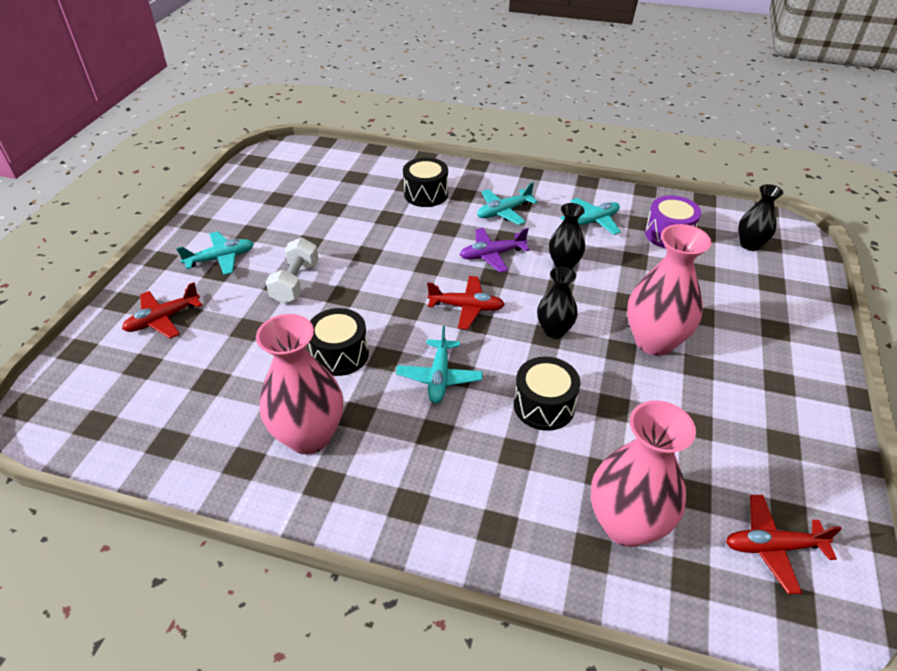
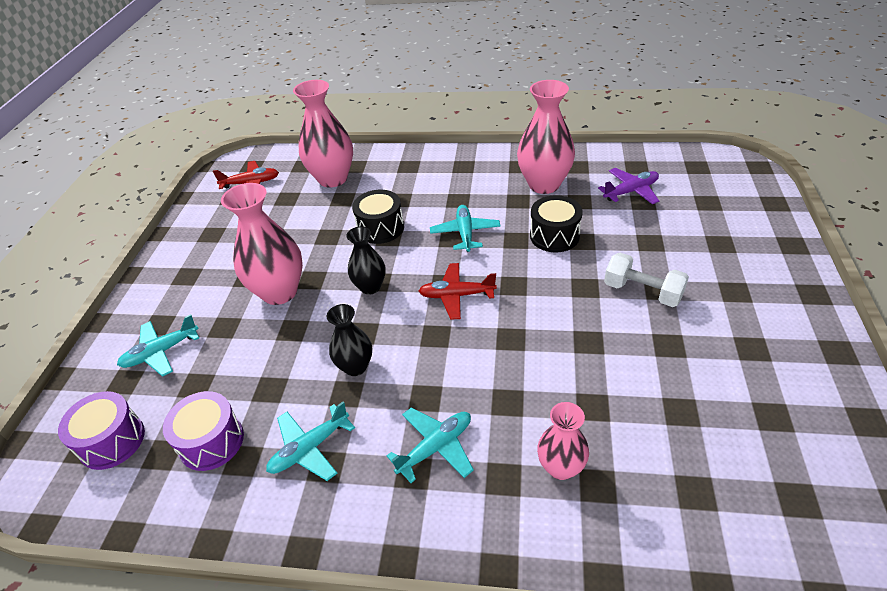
camera: 175 degrees right, 0 degrees up
(163, 319) = (734, 237): red plane -> none
(221, 259) = (749, 306): turquoise plane -> turquoise plane (161, 352)
(295, 283) = (642, 292): white dumbbell -> white dumbbell turned 60 degrees counterclockwise
(426, 194) = (561, 467): black drum -> pink vase
(492, 255) = (441, 366): purple plane -> purple plane (631, 191)
(750, 245) = (112, 441): black vase -> purple drum

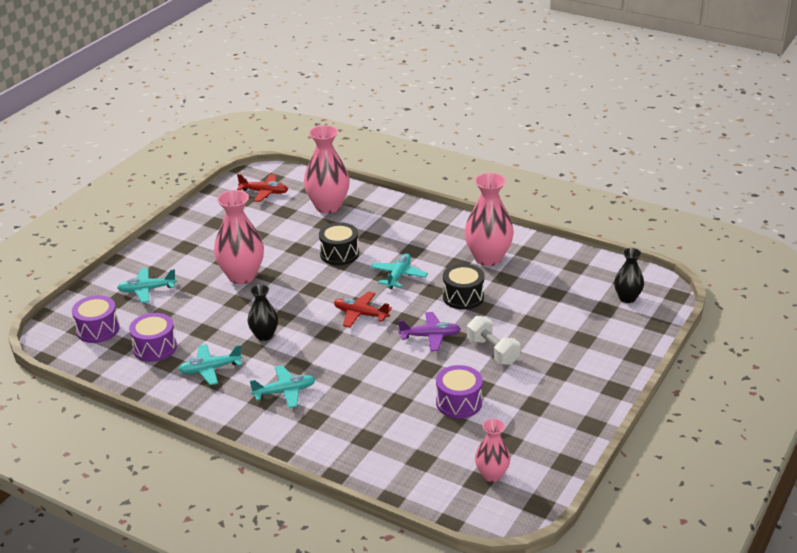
camera: 20 degrees right, 10 degrees down
(370, 287) = (305, 291): black vase -> black vase (627, 298)
(561, 467) = (351, 424): pink vase -> pink vase (492, 475)
(631, 191) = (552, 283): purple plane -> purple plane (430, 336)
(665, 378) = (459, 403): none -> purple drum

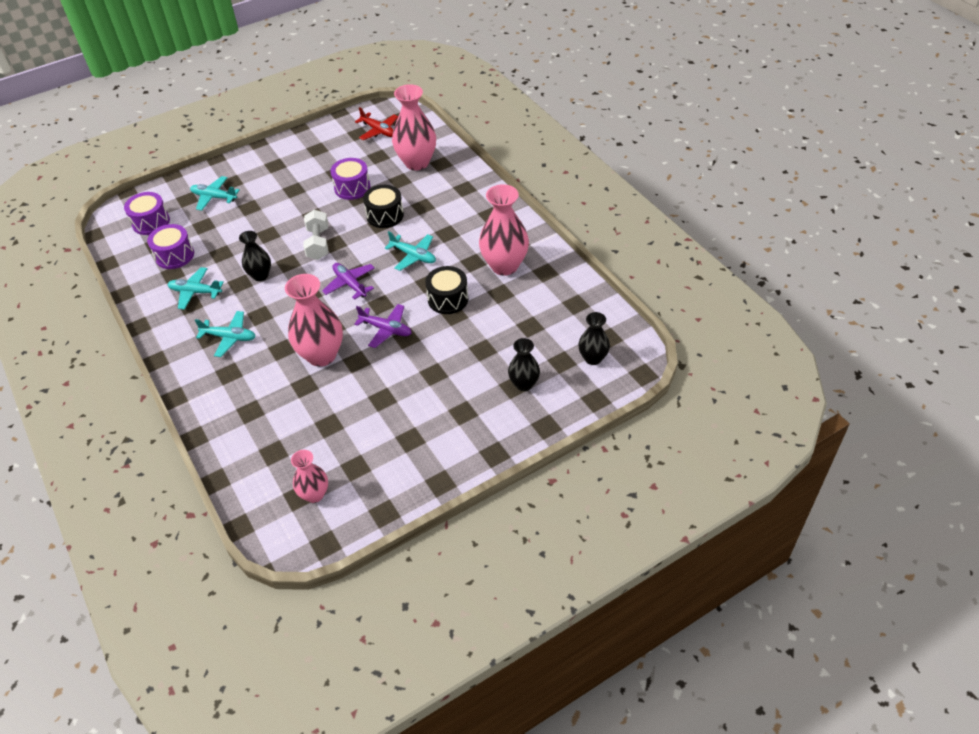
camera: 30 degrees right, 15 degrees up
(242, 276) = (292, 210): pink vase -> pink vase (321, 355)
(361, 314) = (350, 284): red plane -> purple plane
(398, 276) = (413, 256): turquoise plane -> turquoise plane turned 75 degrees clockwise
(459, 403) = (351, 408): purple drum -> purple drum (352, 188)
(492, 351) = (424, 367): white dumbbell -> white dumbbell (318, 244)
(590, 334) = (524, 384): none -> black vase

